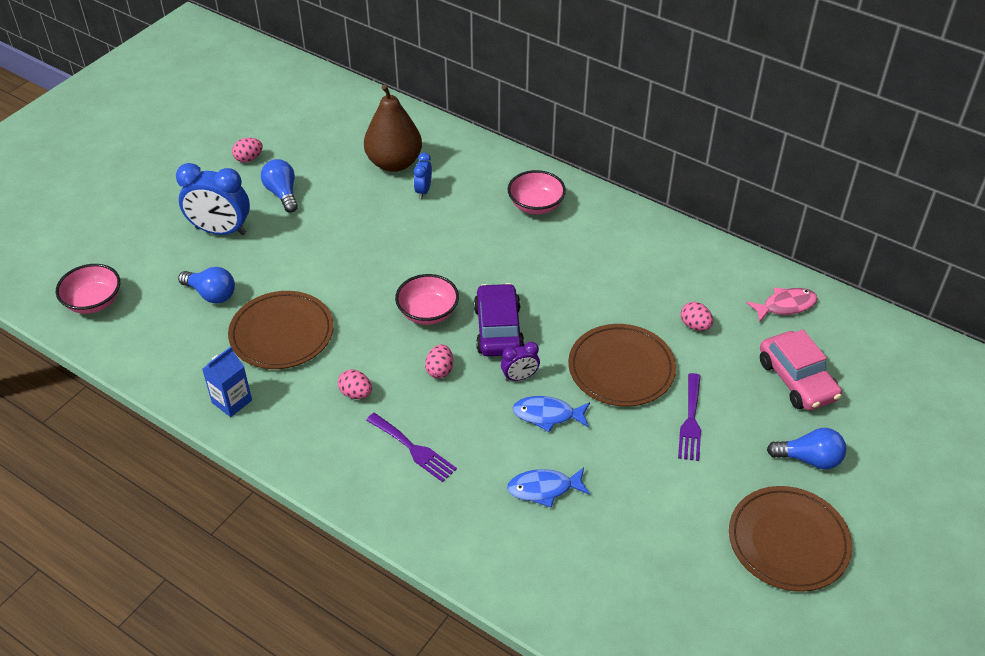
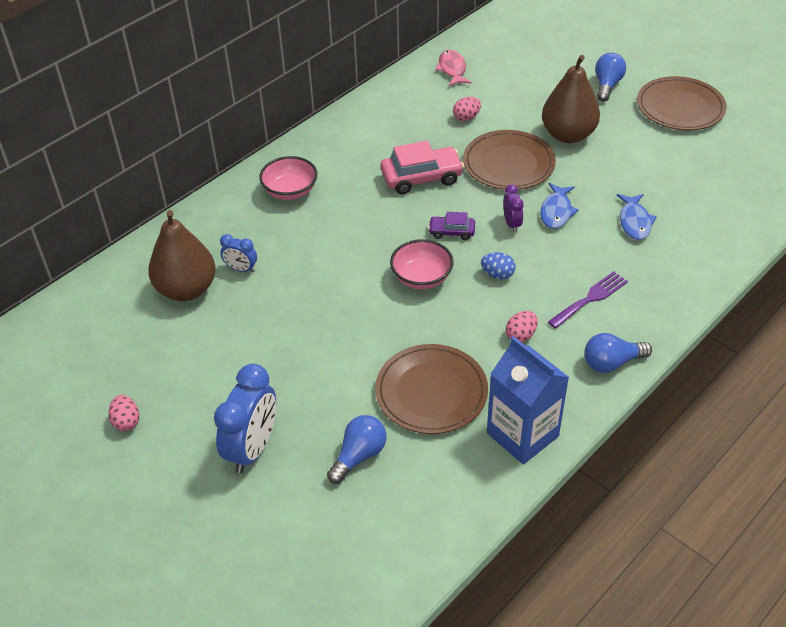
camera: 80 degrees left, 0 degrees up
(93, 302) = (347, 578): pink bowl -> none
(232, 401) = (522, 434): blue carton -> blue carton, size x1.69
(282, 194) = (205, 389): blue light bulb -> blue light bulb (612, 363)
(440, 370) = (497, 274): pink egg -> blue egg
(498, 329) = (451, 232): purple car -> purple car, size x0.55
(691, 421) = (568, 135): purple fork -> brown pear
(797, 380) = (531, 77): pink car -> pink car (421, 177)

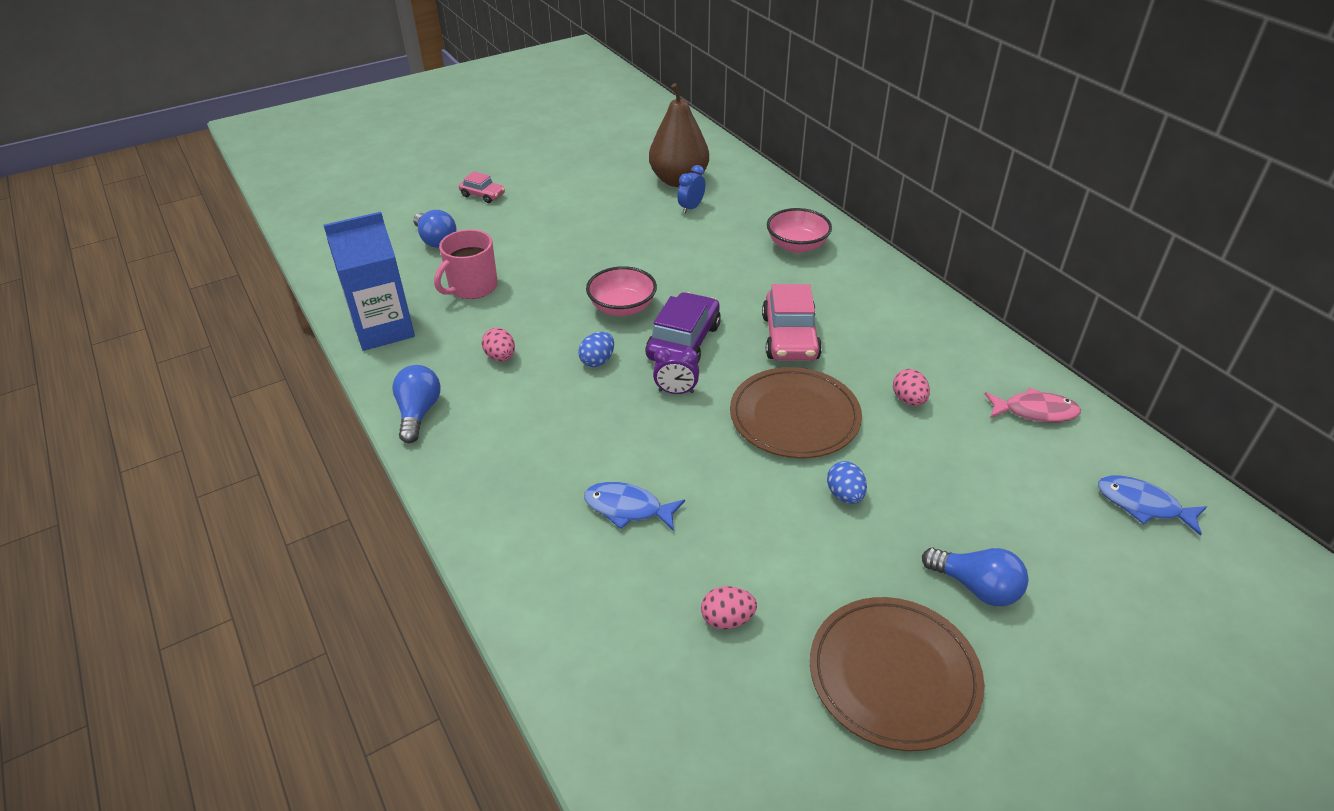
camera: 105 degrees right, 5 degrees down
(126, 422) = (549, 148): pink egg -> pink egg (727, 619)
(253, 449) = (483, 195): blue clock -> pink car
(431, 392) = (472, 287): brown plate -> pink mug
(451, 232) = (683, 342): purple car -> purple car, size x1.82
(556, 211) = (681, 437): blue fish -> blue fish (1143, 505)
(568, 135) = (845, 495): brown pear -> blue egg
(590, 298) = (519, 424): purple fork -> none

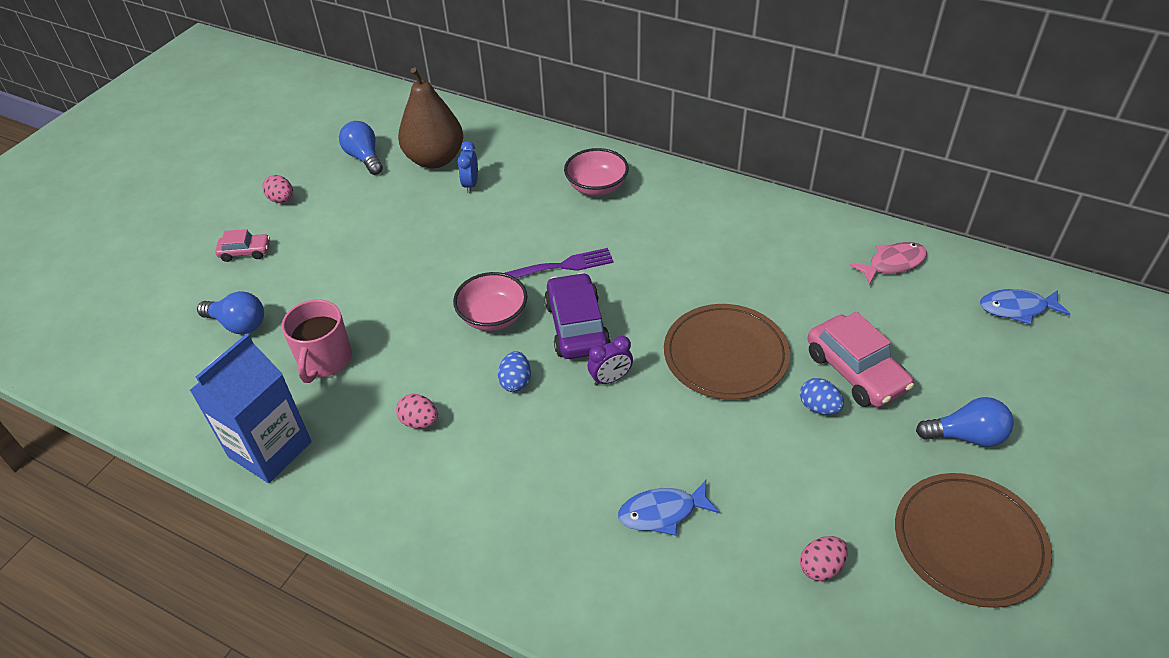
camera: 30 degrees left, 5 degrees up
(418, 413) = (389, 521): blue light bulb -> blue light bulb (364, 158)
(714, 294) = (564, 266): none -> purple fork
(790, 337) = (662, 281): pink car -> pink car (855, 371)
(908, 400) = (798, 297): pink egg -> pink egg (282, 200)

